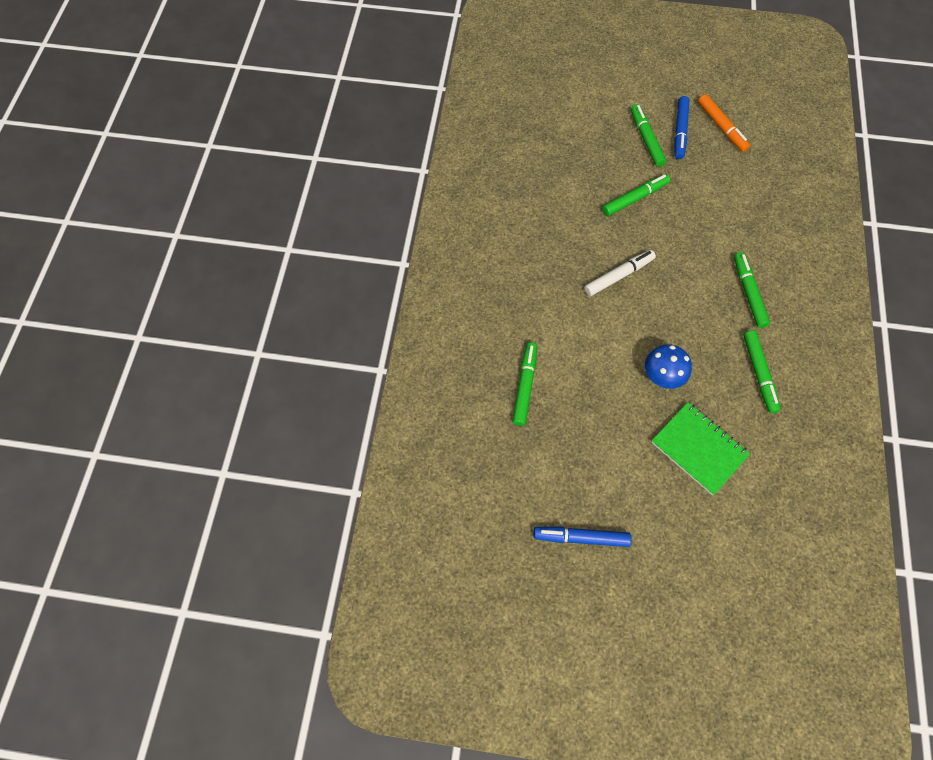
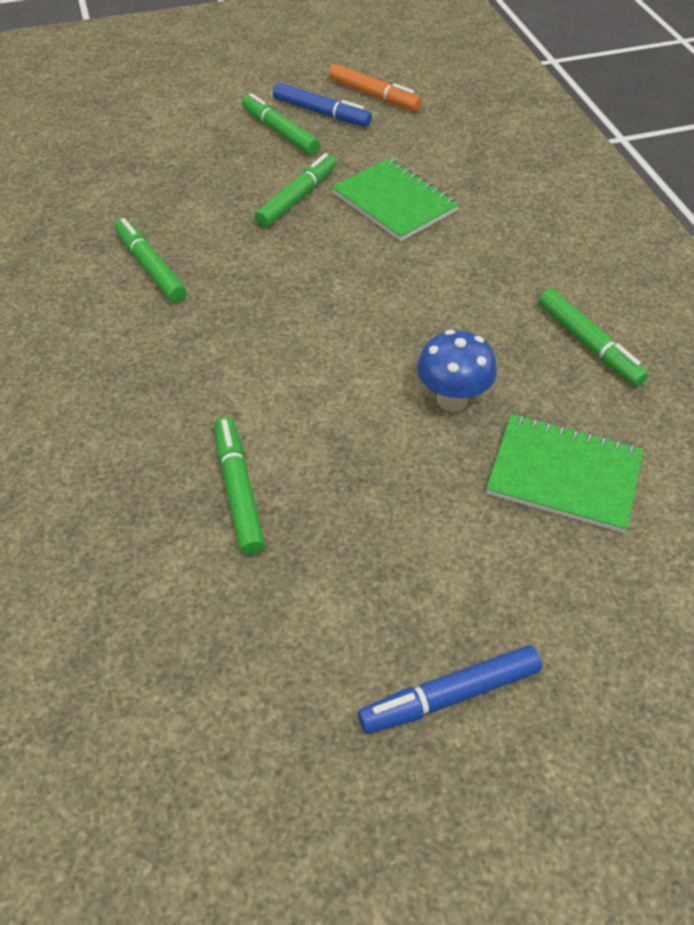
camera: 25 degrees left, 15 degrees down
(618, 276) = (320, 293): white marker -> none
(680, 131) = (321, 113): blue marker -> blue marker turned 45 degrees counterclockwise
(693, 224) = (395, 202): none -> green notebook
(748, 293) = (514, 255): green marker -> green marker (151, 267)

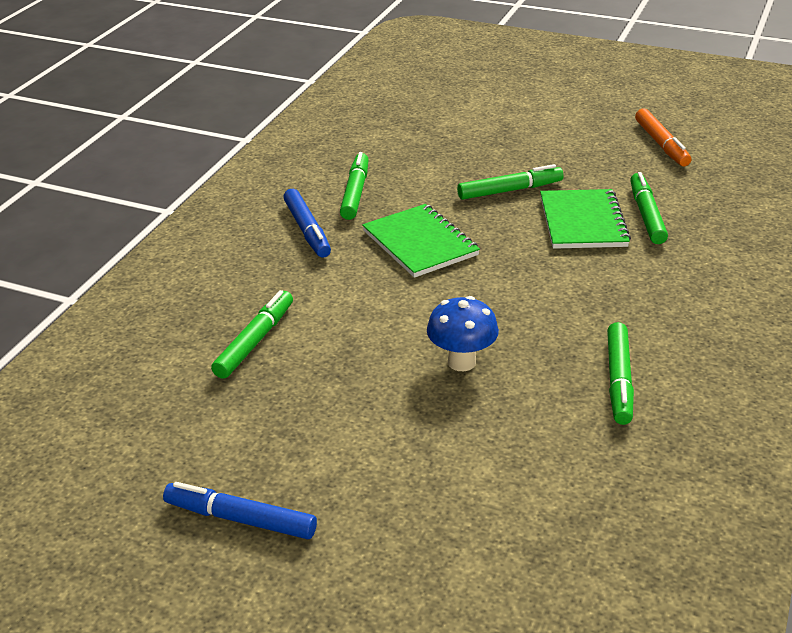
camera: 40 degrees right, 15 degrees down
(280, 132) = (551, 143): green marker -> green marker (646, 215)
(321, 113) = (601, 142): blue marker -> blue marker (307, 230)
(564, 474) = (484, 448): green notebook -> green notebook (420, 243)

